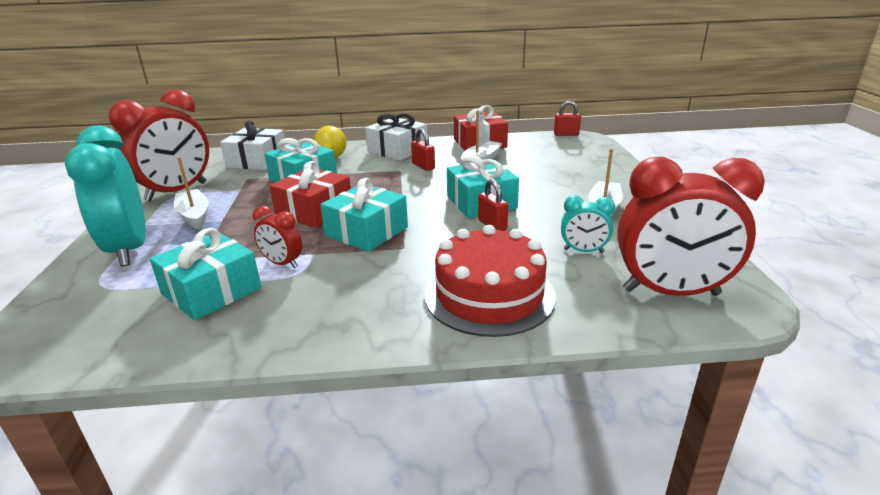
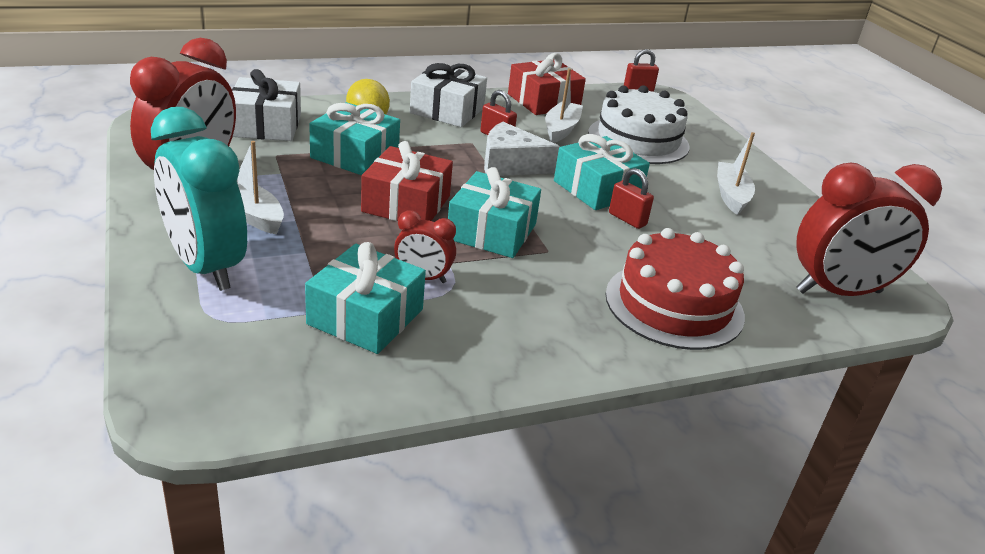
camera: 20 degrees left, 5 degrees up
(419, 185) = (510, 164): none -> white cheese
(542, 168) = (638, 140): none -> white cake
(583, 251) = (737, 249): turquoise clock -> none

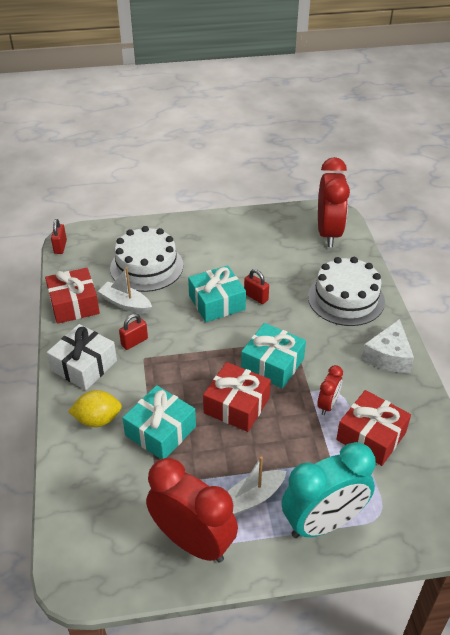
camera: 75 degrees left, 10 degrees up
(266, 125) = (99, 492): white gift -> none
(365, 317) = (371, 436): turquoise gift -> red gift
(510, 164) = (180, 341): white cheese -> white cheese (388, 356)
(627, 219) = (256, 297): red padlock -> red padlock turned 75 degrees clockwise
(674, 305) = (346, 299): red cake -> white cake
(731, 195) = (226, 243): white boat -> none

